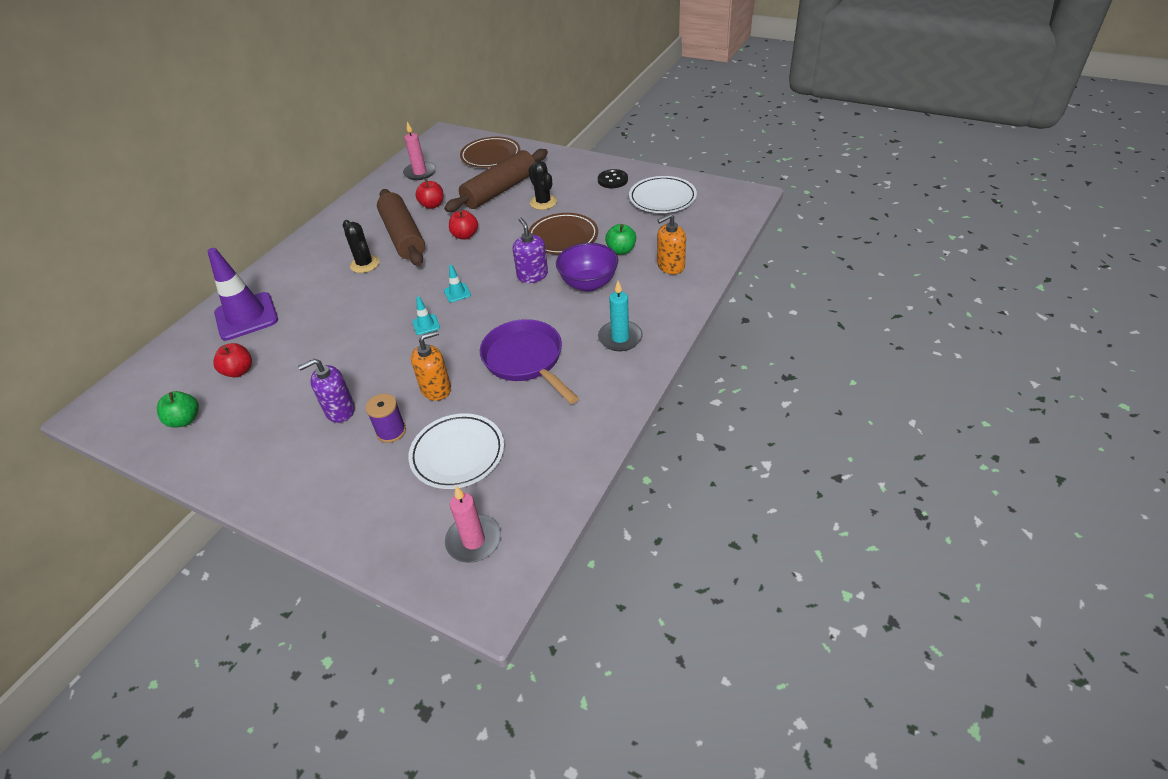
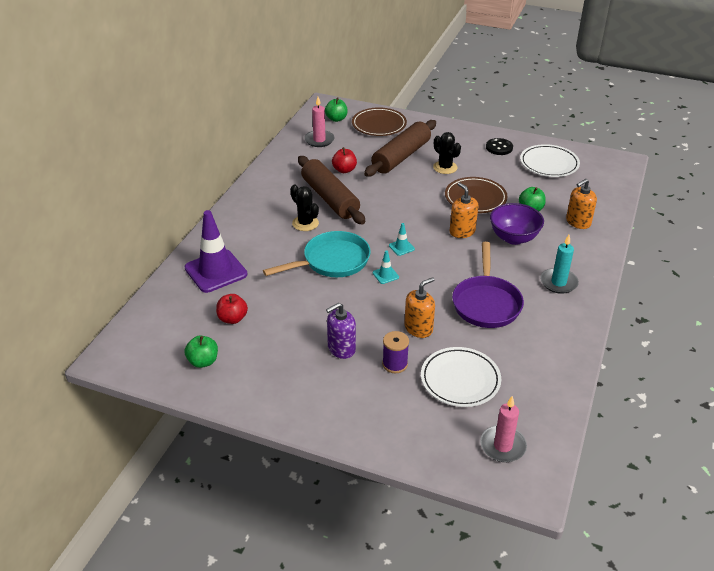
camera: 10 degrees left, 5 degrees down
(374, 308) = (332, 261): none -> turquoise pan
(448, 150) = (336, 119): none -> green apple
(465, 235) = (386, 197): red apple -> none
(526, 360) = (486, 303): purple pan -> purple pan turned 135 degrees counterclockwise
(532, 275) = (462, 231): purple soap dispenser -> orange soap dispenser

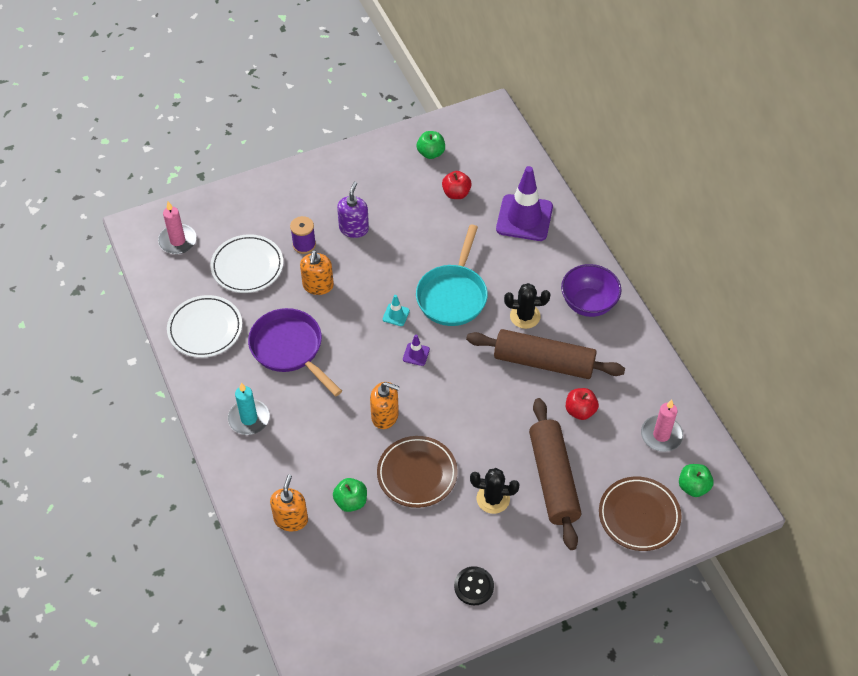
camera: 135 degrees right, 15 degrees up
(401, 247) = (416, 354): turquoise traffic cone -> purple traffic cone
(513, 238) = (332, 445): purple bowl -> purple bowl (588, 303)
(549, 164) = (395, 601): white plate -> white plate (205, 329)

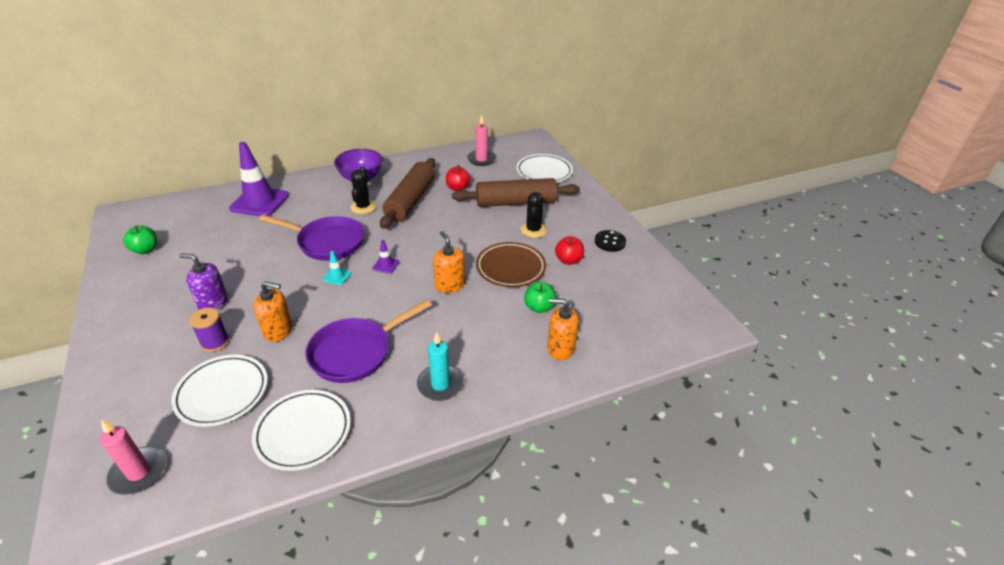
camera: 90 degrees left, 15 degrees down
(385, 416) = (449, 285): orange soap dispenser -> orange soap dispenser turned 45 degrees counterclockwise
(453, 295) = (327, 242): turquoise pan -> purple pan
(456, 193) = (208, 236): red apple -> red apple (568, 260)
(639, 516) = (544, 172): brown plate -> white plate
(693, 487) = (521, 152): green apple -> none

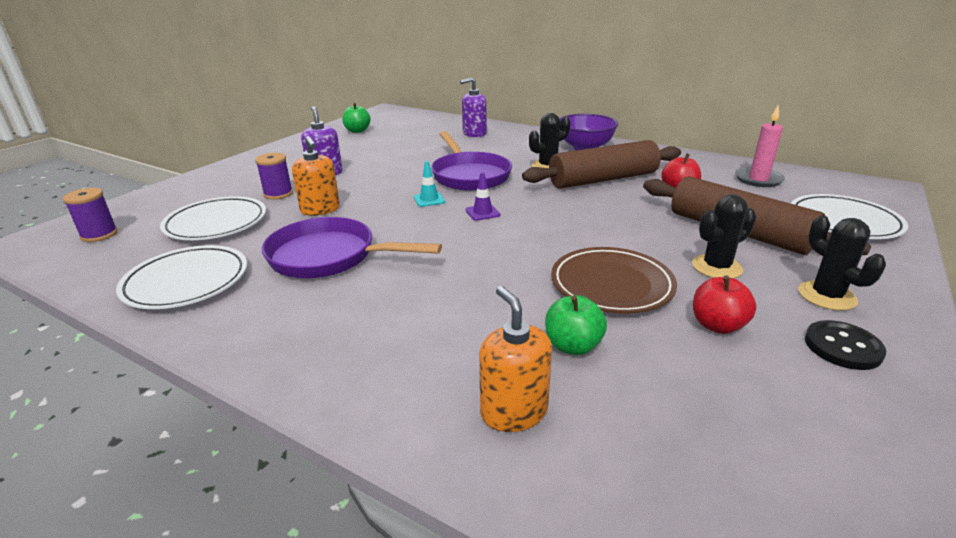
camera: 55 degrees right, 10 degrees down
(139, 472) = (99, 235): pink candle -> purple spool
(260, 202) = (474, 133): purple traffic cone -> purple soap dispenser
(440, 384) = (327, 333): turquoise candle -> none
(449, 285) = (509, 259): orange soap dispenser -> none
(582, 220) = (826, 296): none -> black cactus

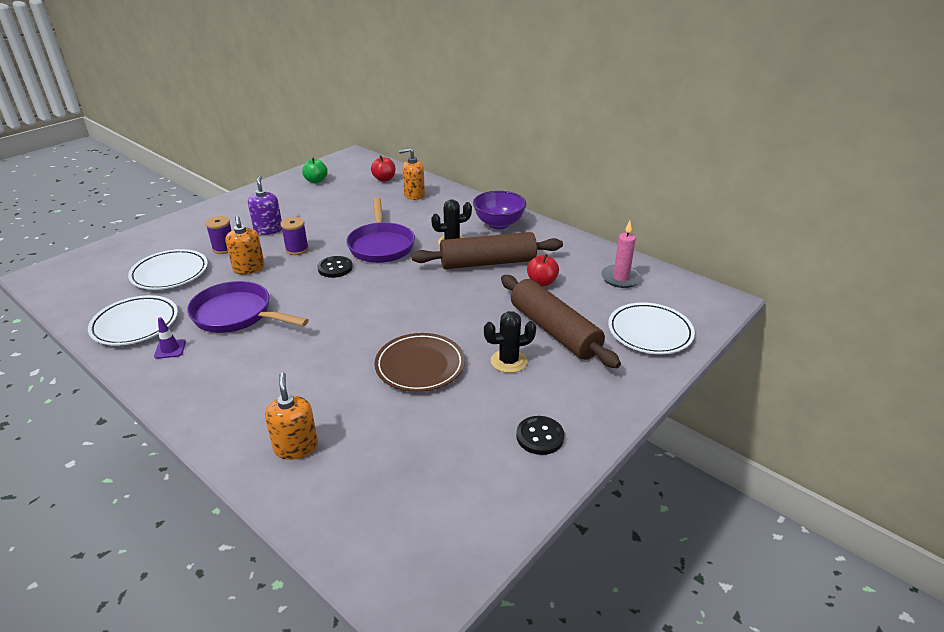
camera: 10 degrees right, 5 degrees up
(99, 235) = (87, 274): purple spool -> purple spool (297, 249)
(429, 199) = (335, 268): turquoise traffic cone -> black button
(474, 133) = (414, 195): purple soap dispenser -> orange soap dispenser
(482, 212) = (368, 286): purple traffic cone -> purple traffic cone (170, 349)
(572, 346) = (360, 409): green apple -> none
(717, 325) = (468, 408): red apple -> red apple (384, 179)
(826, 296) = (568, 396): black cactus -> none

